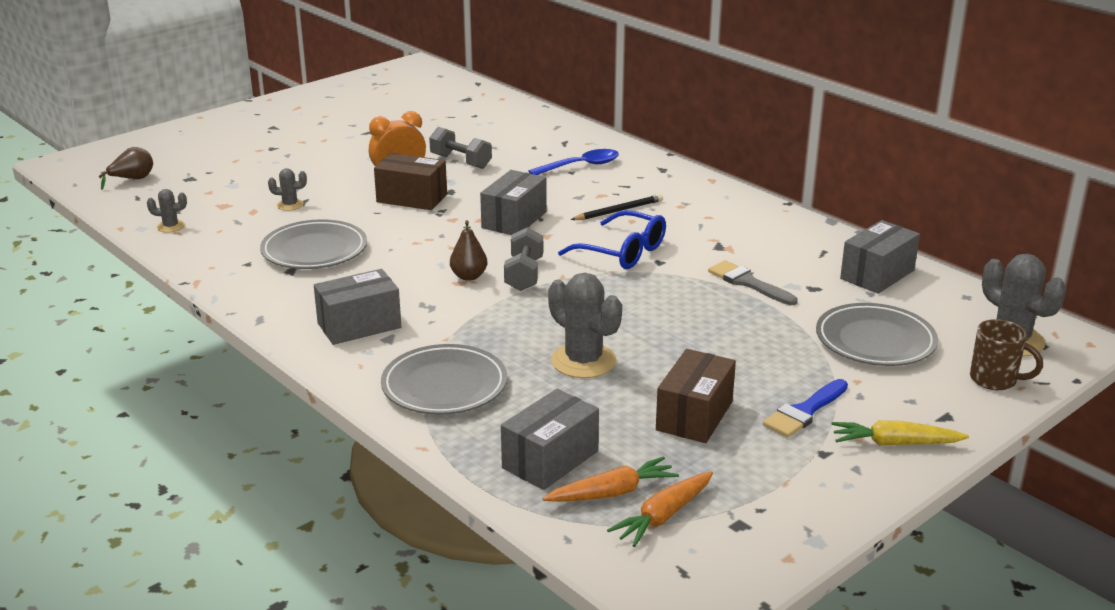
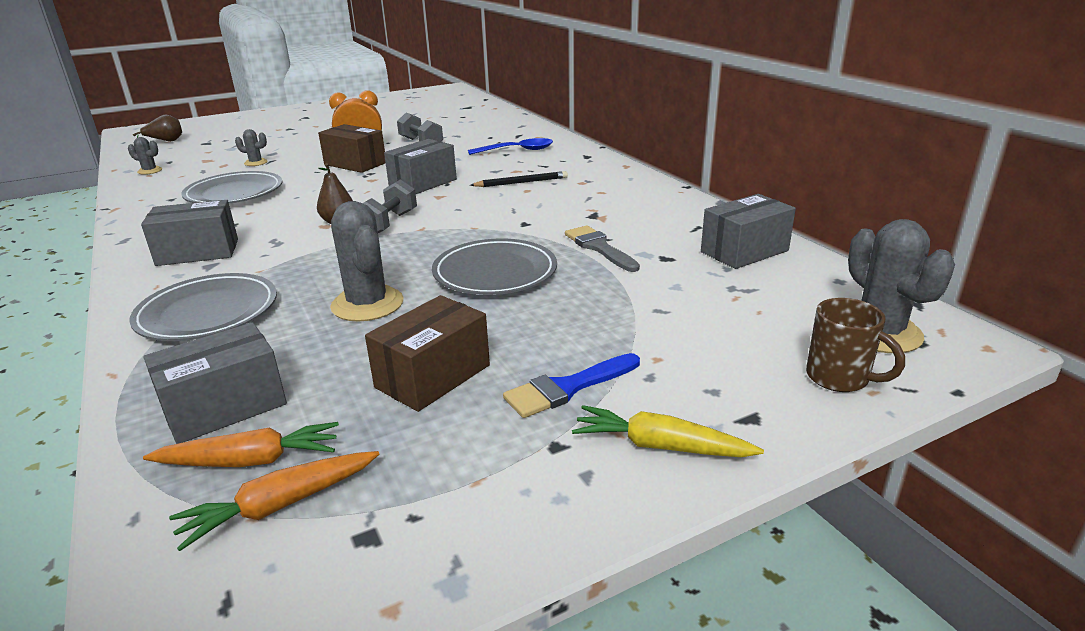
camera: 15 degrees right, 0 degrees up
(623, 252) = (496, 213): blue glasses -> none
(875, 341) = (705, 316): grey plate -> grey plate (495, 273)

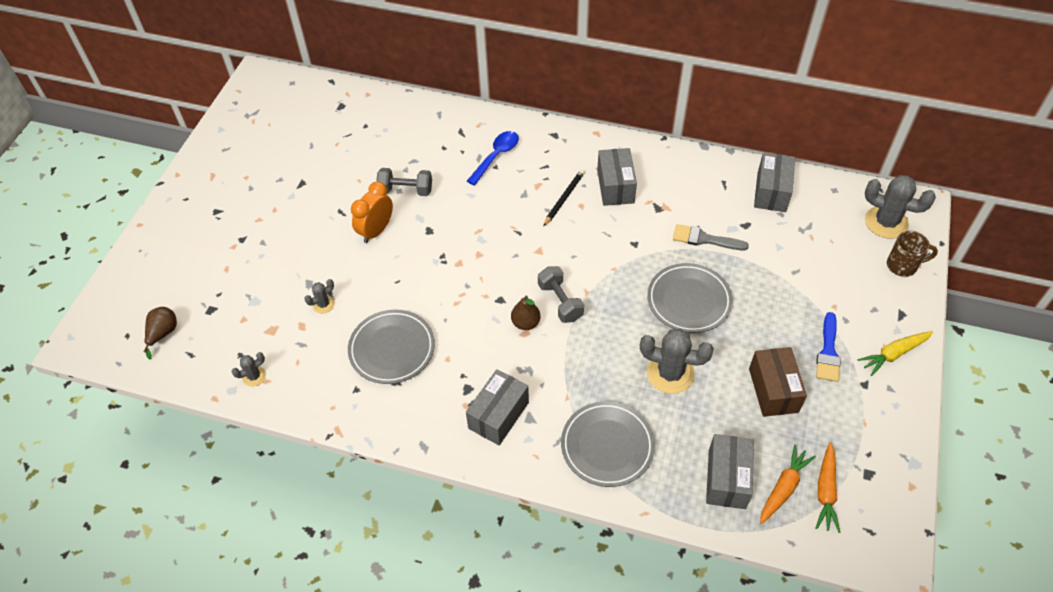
camera: 45 degrees left, 25 degrees up
(355, 164) = (408, 252): brown box -> none
(423, 183) = (502, 243): grey box -> grey box (615, 186)

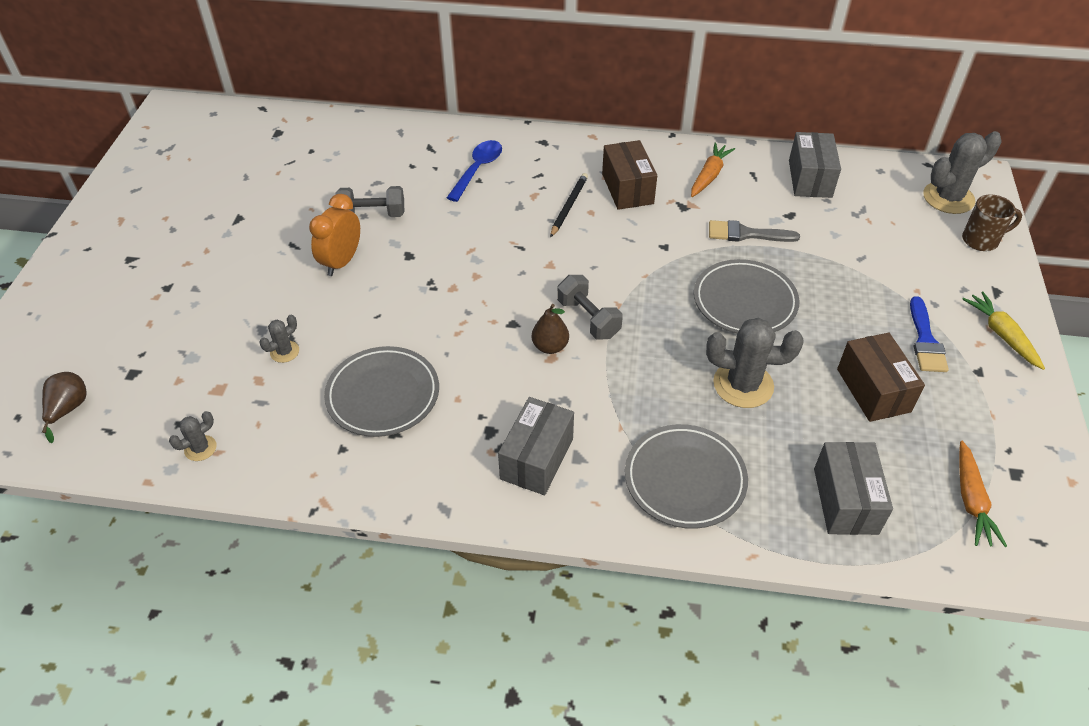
camera: 10 degrees left, 5 degrees down
(615, 186) = (627, 189): grey box -> brown box
(783, 488) = (918, 502): orange carrot -> orange carrot (709, 176)
(886, 222) = (948, 198): grey cactus -> grey cactus turned 45 degrees counterclockwise
(893, 354) = (1001, 335): yellow carrot -> yellow carrot turned 105 degrees clockwise

